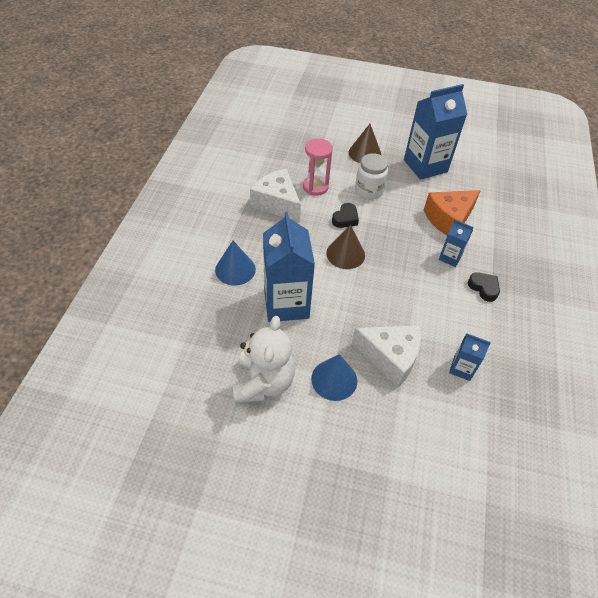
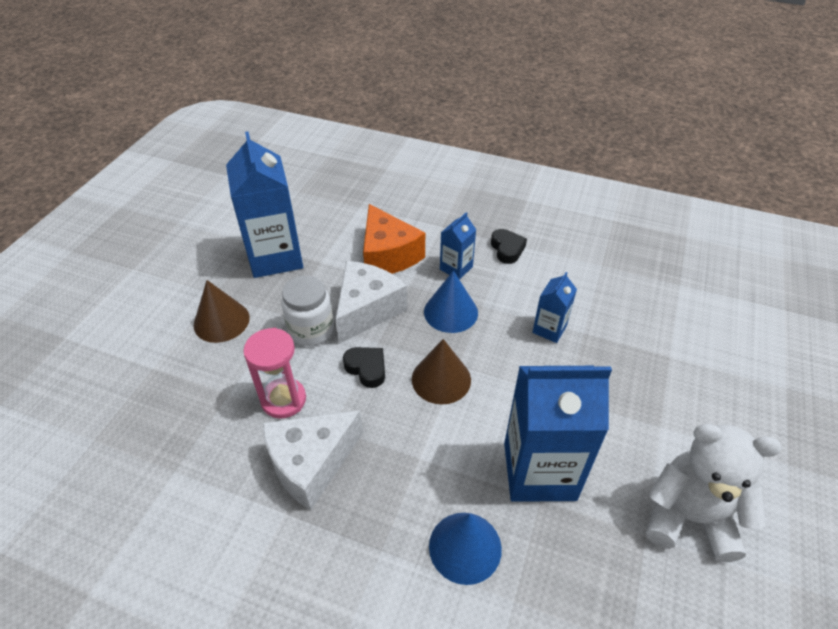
camera: 80 degrees left, 5 degrees down
(334, 379) = (666, 424): blue cone -> blue cone (451, 312)
(390, 357) = (621, 357): white cheese -> white cheese (366, 310)
(461, 368) = (627, 293): blue carton -> blue carton (549, 329)
(483, 288) = (507, 249): black heart -> black heart turned 105 degrees clockwise

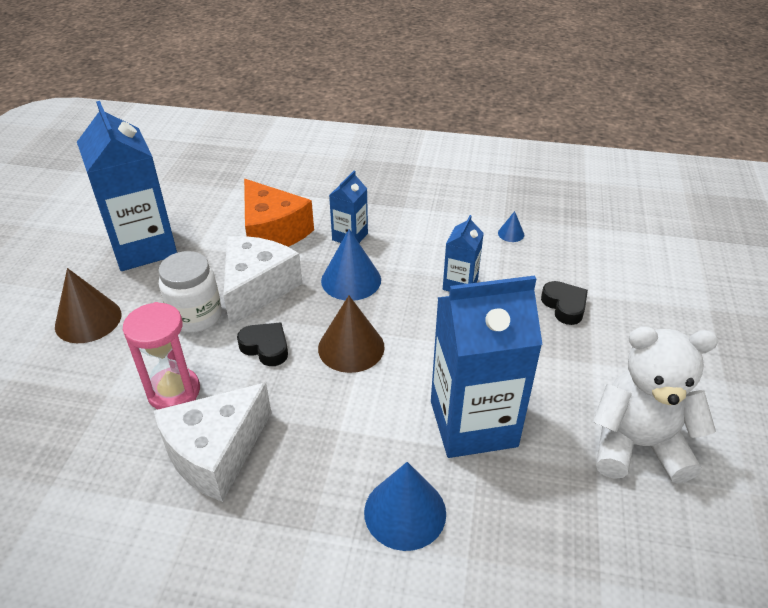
camera: 10 degrees left, 5 degrees down
(507, 249) = (402, 213): black heart -> black heart (564, 306)
(605, 283) = (511, 234): none -> blue cone

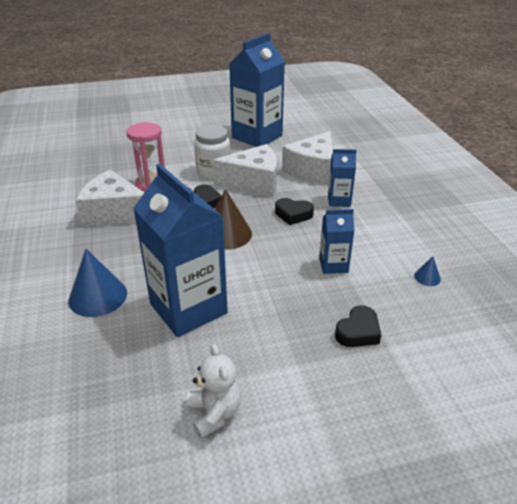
camera: 65 degrees right, 5 degrees down
(88, 320) = (187, 143): brown cone -> none
(272, 232) = (313, 171): orange cheese -> white cheese
(351, 280) = (293, 214): blue cone -> black heart
(637, 445) = (214, 413): white teddy bear -> white teddy bear, size x0.58

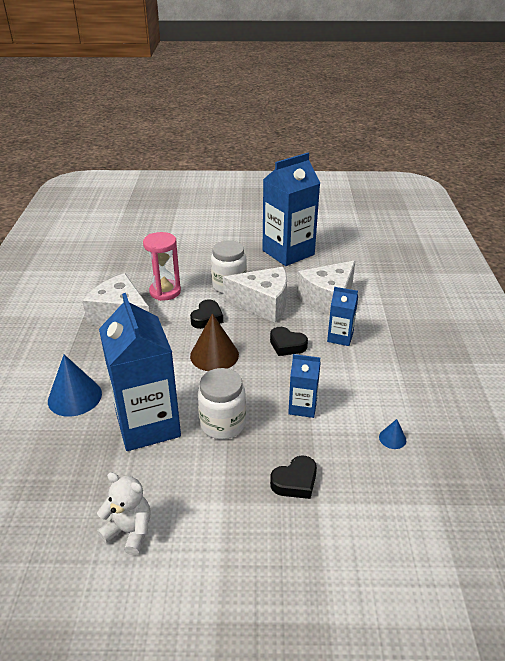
camera: 15 degrees right, 0 degrees up
(214, 413) = (129, 531): white teddy bear -> white teddy bear turned 60 degrees counterclockwise
(264, 294) = (222, 424): none -> white jar

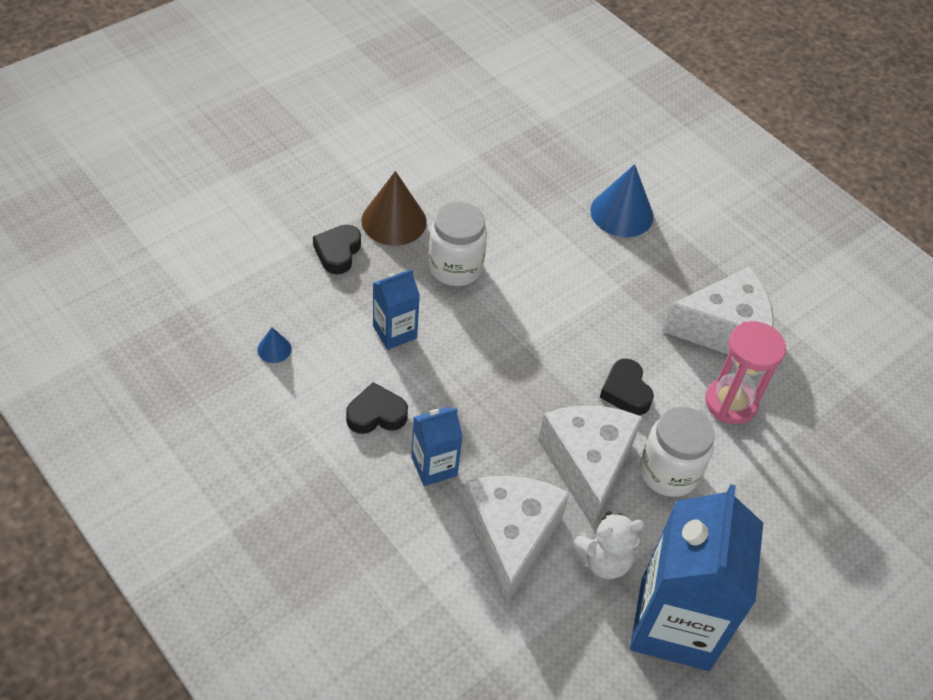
camera: 135 degrees right, 15 degrees up
(129, 531) = (433, 148): white teddy bear -> white teddy bear (603, 560)
(148, 425) = (521, 227): blue carton -> none
(214, 355) = (553, 341): brown cone -> brown cone (394, 221)
(263, 304) = (587, 465): white cheese -> white cheese turned 120 degrees clockwise
(287, 345) = (487, 409): black heart -> black heart (376, 414)

